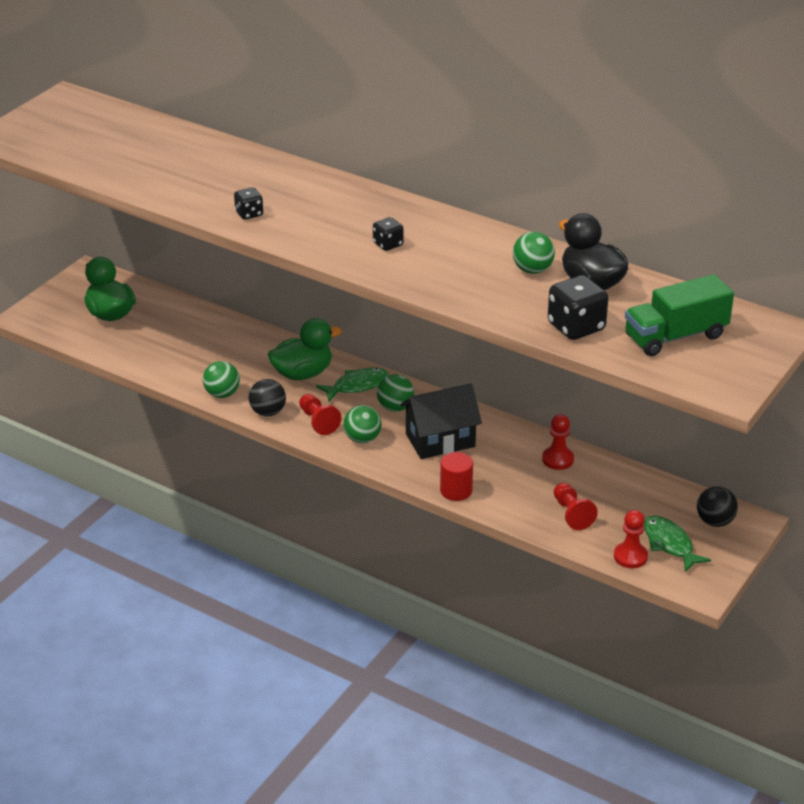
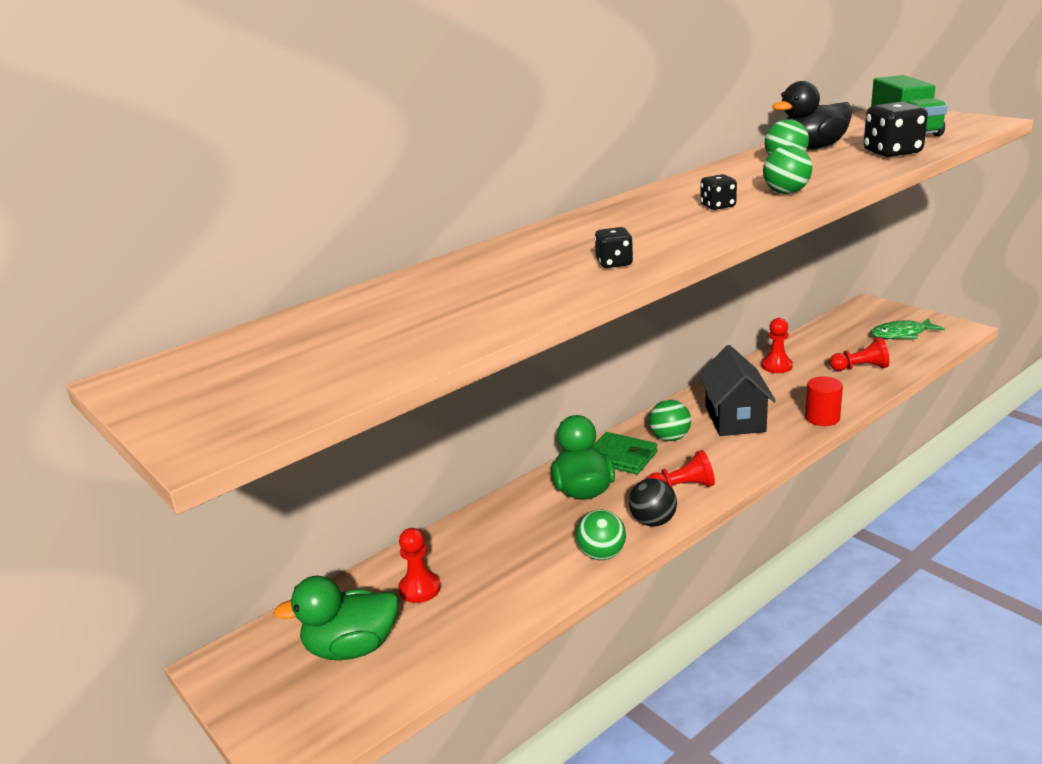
camera: 70 degrees left, 10 degrees down
(357, 386) = (621, 457): green fish -> green wallet
(362, 439) = (723, 462): green ball -> green ball (786, 193)
(630, 556) = (921, 350): red pawn -> red pawn (419, 589)
(715, 521) = (870, 315): black ball -> none

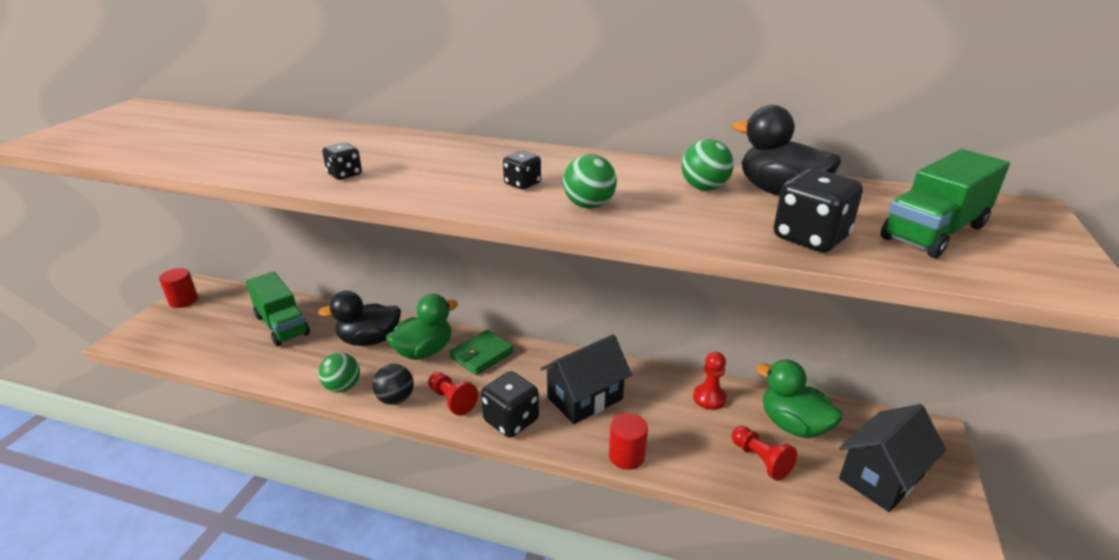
camera: 55 degrees right, 5 degrees up
(241, 684) = (183, 300): none -> red cylinder
(351, 648) = (219, 323): green duck -> green duck (793, 425)
(419, 589) = (282, 325): red pawn -> green truck
(524, 523) = (369, 340): none -> black duck
(621, 457) = (482, 355): green wallet -> green wallet turned 45 degrees clockwise
(670, 438) = (526, 371): green ball -> none
(738, 461) = (511, 420): none -> black dice
(901, 334) = (881, 477): green fish -> black house

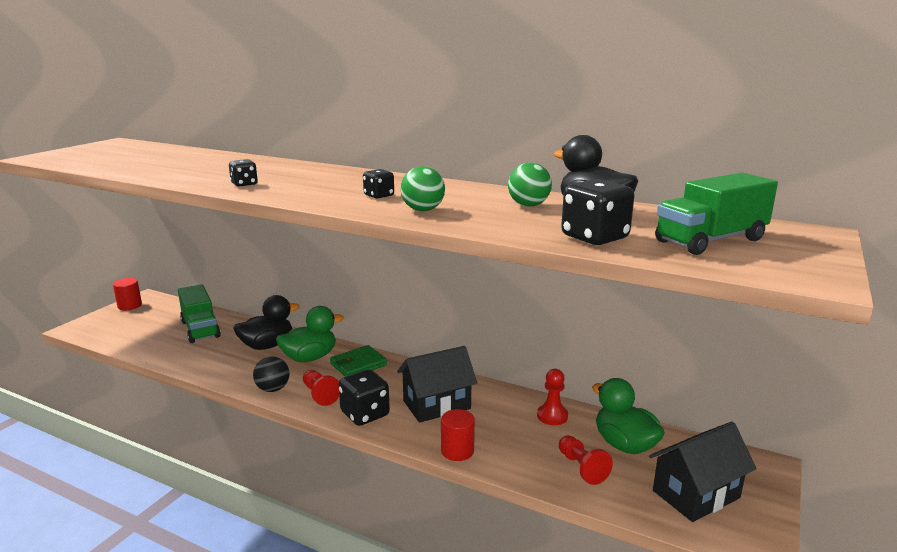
camera: 10 degrees right, 10 degrees down
(342, 387) = (232, 376): green ball -> none
(369, 340) = (267, 345): black duck -> black duck turned 150 degrees clockwise

